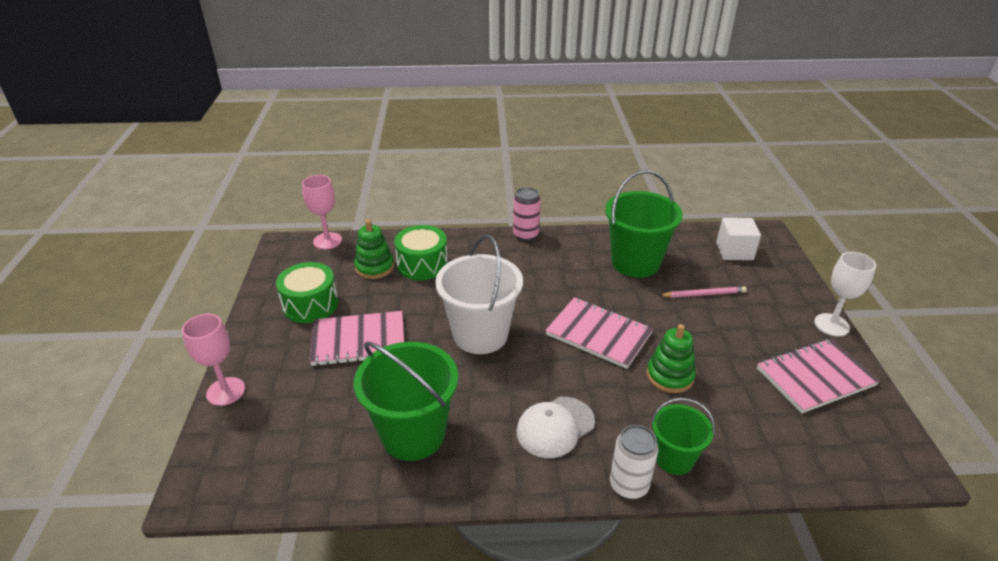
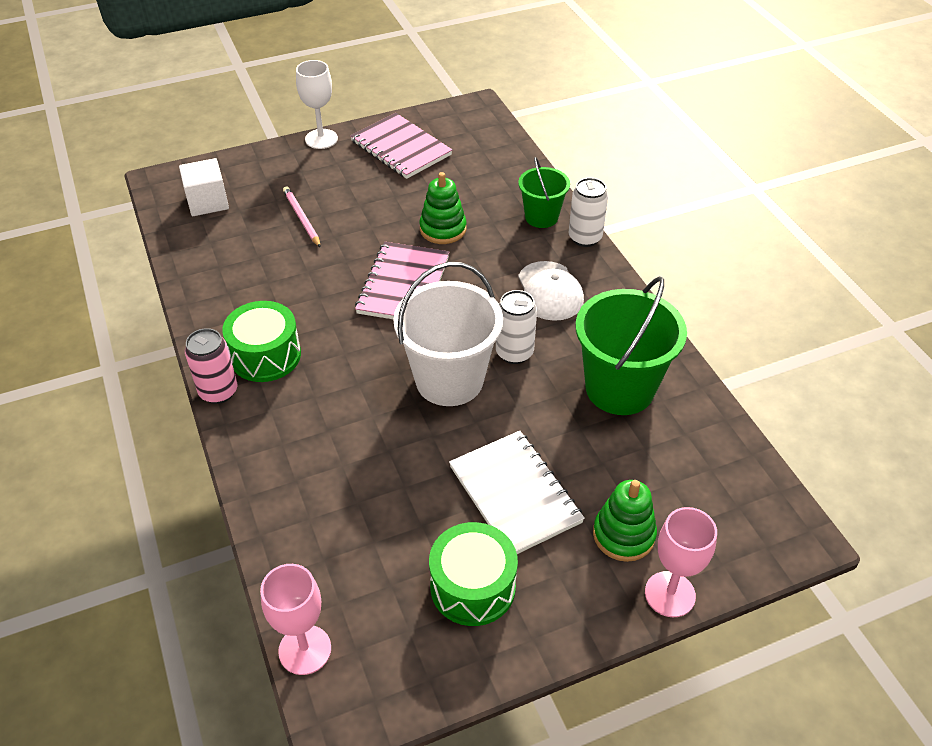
camera: 110 degrees left, 10 degrees up
(358, 340) = (515, 494): pink notebook -> white notebook
(374, 267) = (356, 545): green stacking toy -> green stacking toy (623, 535)
(422, 264) = (329, 487): green drum -> green drum (265, 355)
(489, 379) = (514, 353): none -> white can
(555, 427) = (550, 291): white cap -> white cap turned 45 degrees clockwise
(635, 263) = (256, 276): green bucket -> none

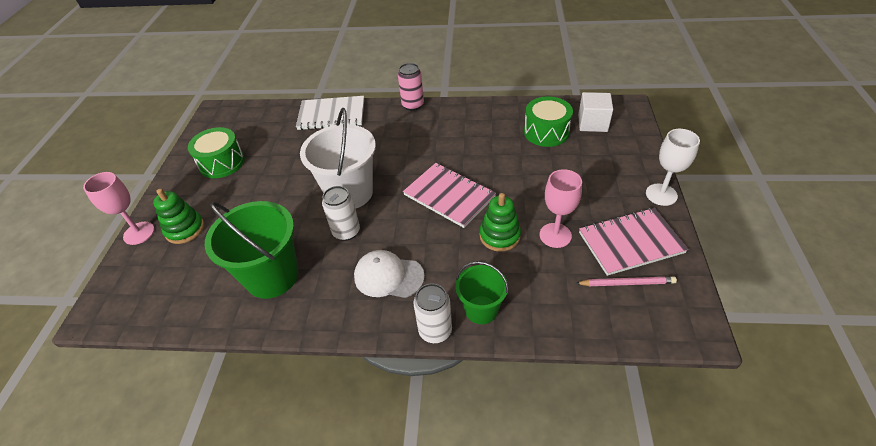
camera: 120 degrees right, 0 degrees up
(265, 355) = (427, 125): green drum -> green drum (546, 132)
(301, 218) = (552, 162): pink pencil -> pink pencil (626, 283)
(305, 650) = (249, 108): pink goblet -> pink goblet (555, 235)
(515, 494) = (251, 194): white notebook -> white notebook (331, 115)

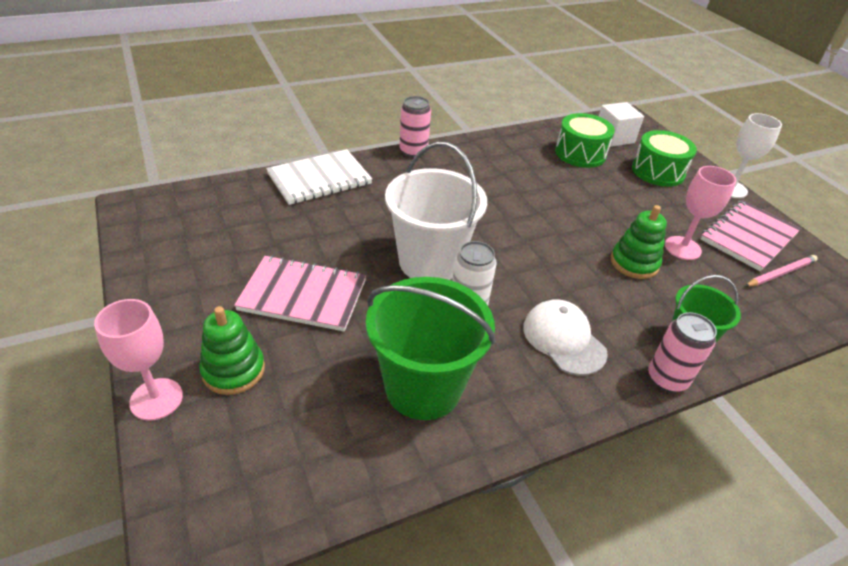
camera: 35 degrees left, 5 degrees down
(222, 163) = (210, 269): green drum -> green drum (658, 171)
(388, 276) = (563, 339): white cap -> white cap turned 75 degrees clockwise
(435, 331) = (667, 379): white can -> pink can
(449, 196) = (546, 237): pink notebook -> pink notebook (303, 295)

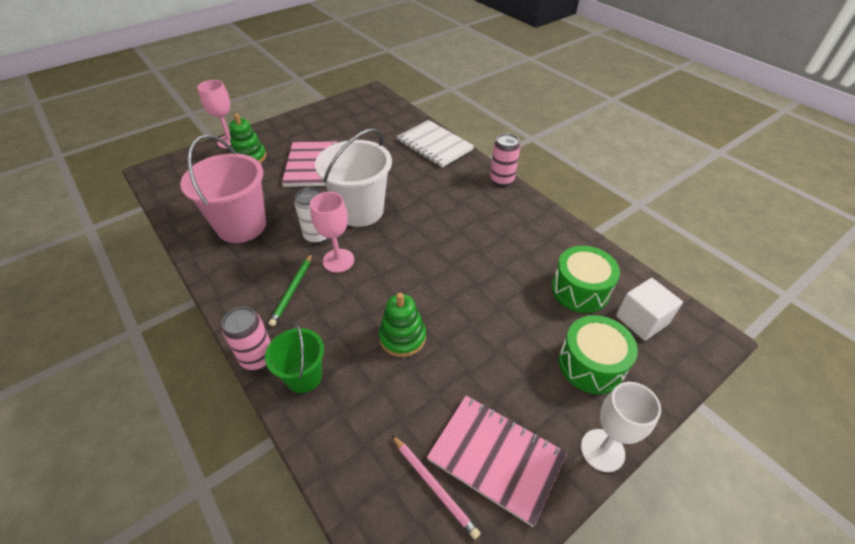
camera: 80 degrees right, 5 degrees up
(423, 387) = (241, 226): green bucket -> pink bucket
(563, 339) = (292, 290): white cap -> green pencil
(682, 248) = (443, 381): pink goblet -> pink goblet (338, 260)

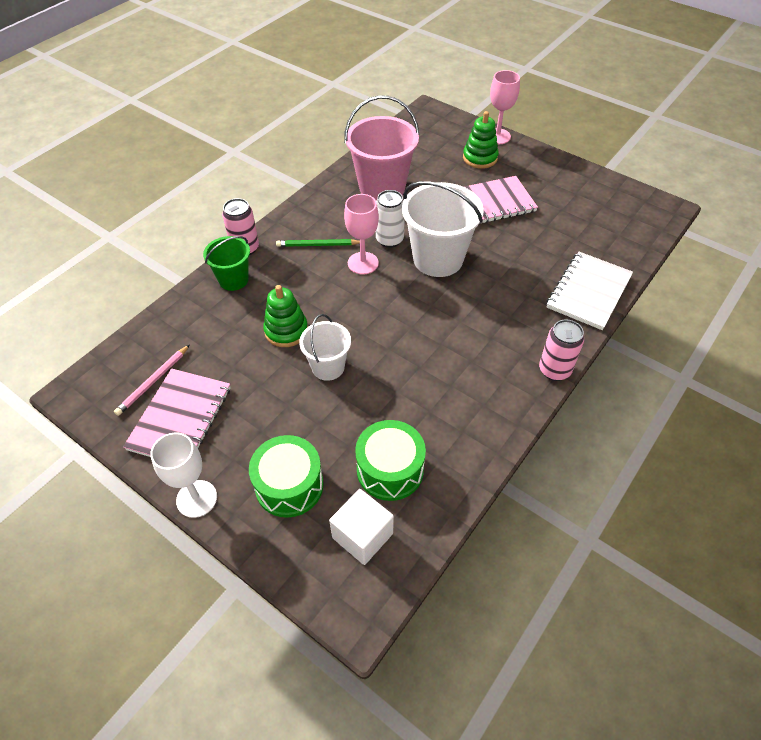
camera: 75 degrees right, 5 degrees up
(461, 311) = (328, 367): none -> white bucket

